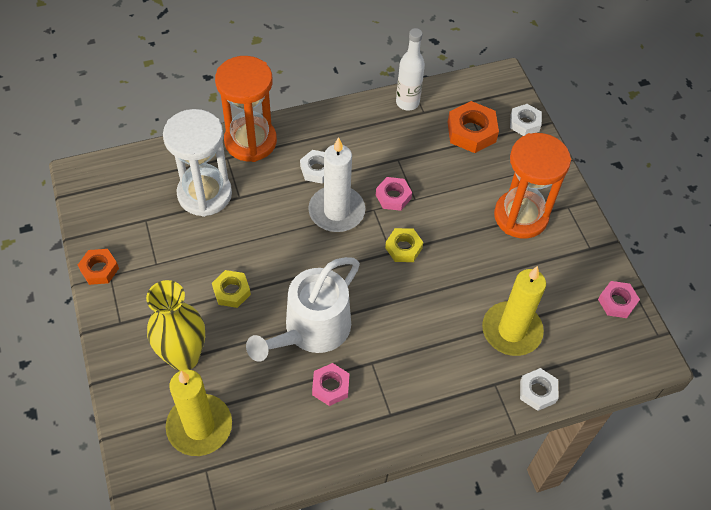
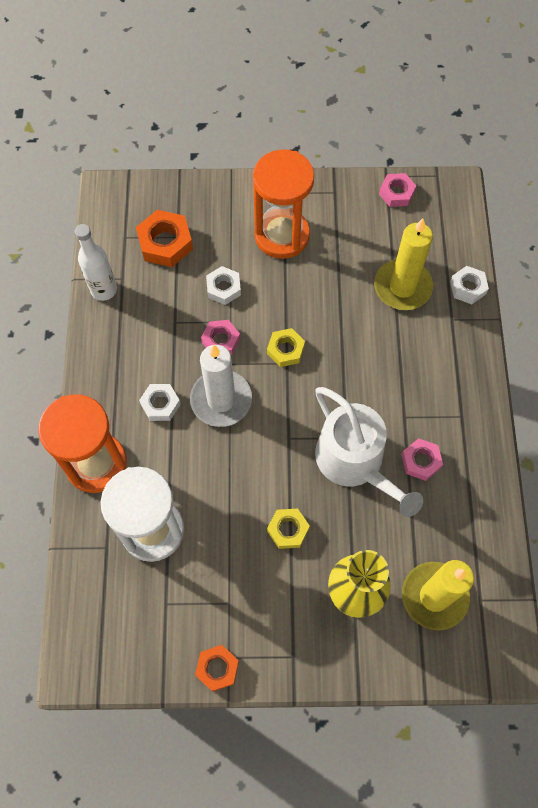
camera: 70 degrees left, 10 degrees up
(524, 123) = (172, 192): white nut -> white nut (223, 288)

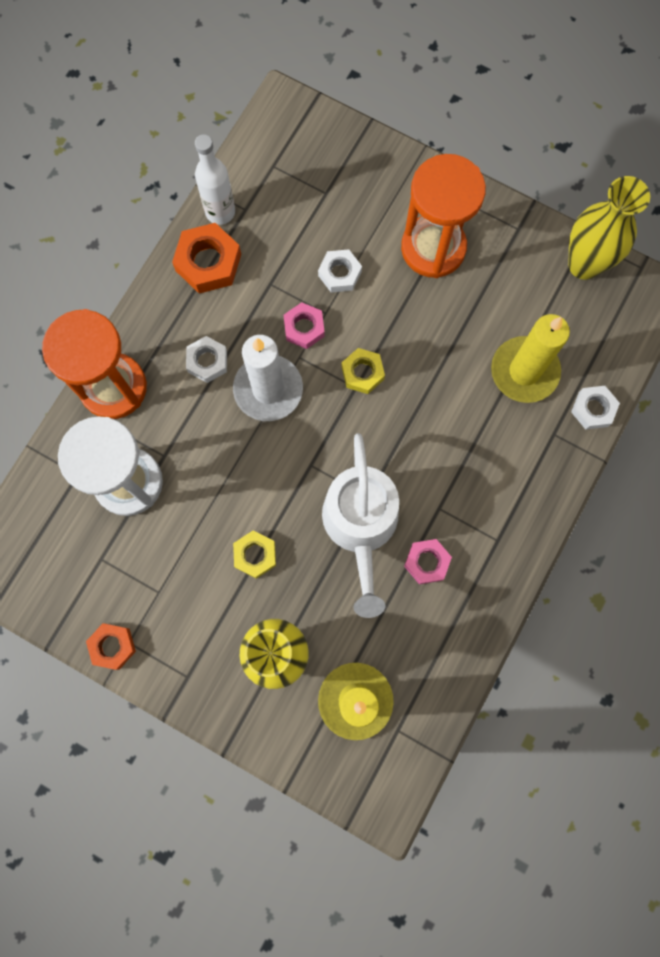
camera: 30 degrees right, 10 degrees up
(165, 243) = (309, 193): orange nut -> orange nut (208, 263)
(396, 193) = (584, 264): pink nut -> yellow vase

